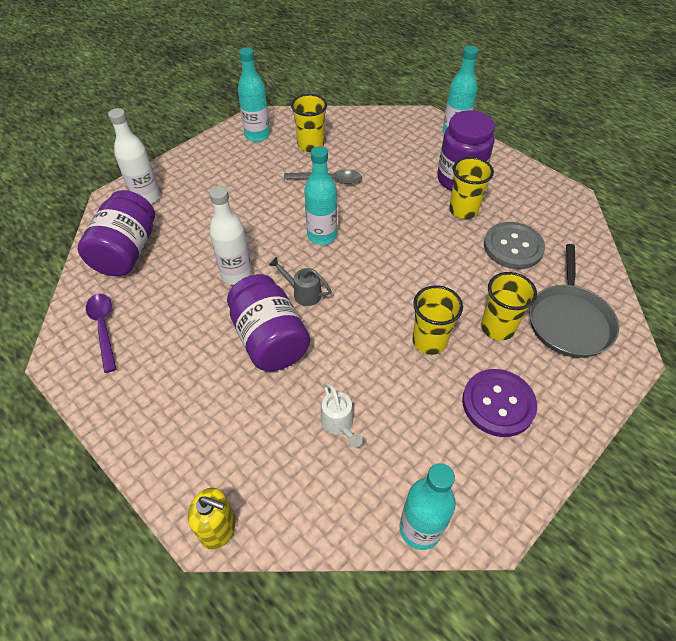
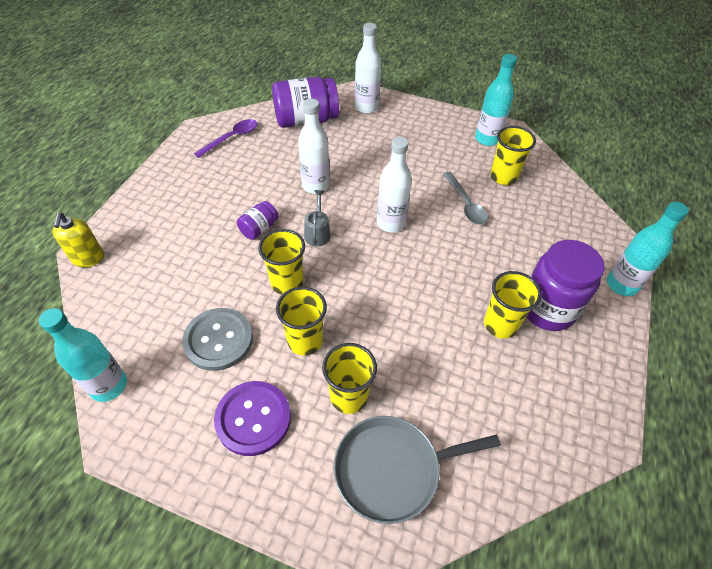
camera: 65 degrees right, 0 degrees up
(270, 339) = (259, 229): purple jar -> purple jar, size x0.50
(322, 236) = (391, 223): turquoise bottle -> white bottle
(339, 424) = (192, 300): white watering can -> none
(355, 336) = (287, 283): none -> yellow cup
(513, 247) = (474, 386): grey button -> grey button (218, 340)

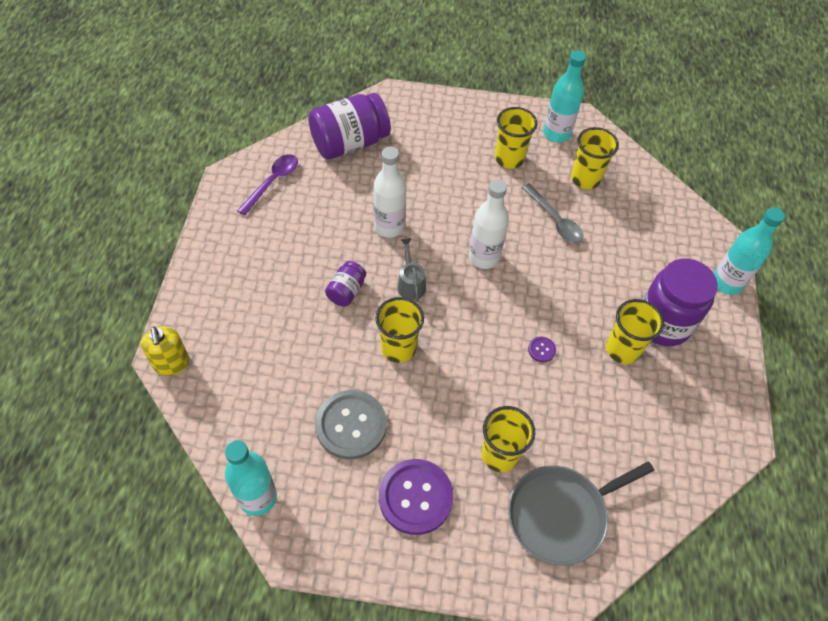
camera: 15 degrees left, 5 degrees up
(305, 341) = (438, 407): yellow cup -> yellow cup (509, 159)
(366, 107) = (413, 114): white bottle -> none
(420, 310) = (541, 350): none -> purple button

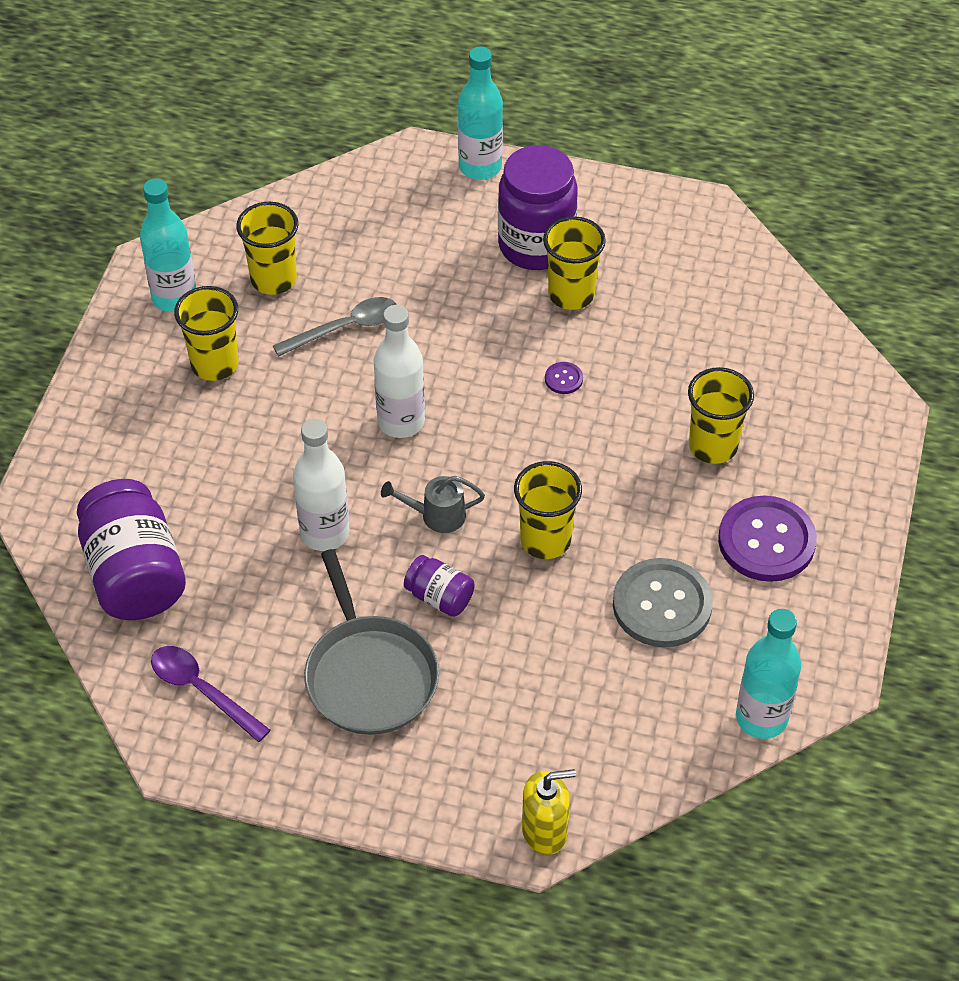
camera: 80 degrees left, 5 degrees down
(561, 514) = (793, 397): grey pan -> grey pan (369, 675)

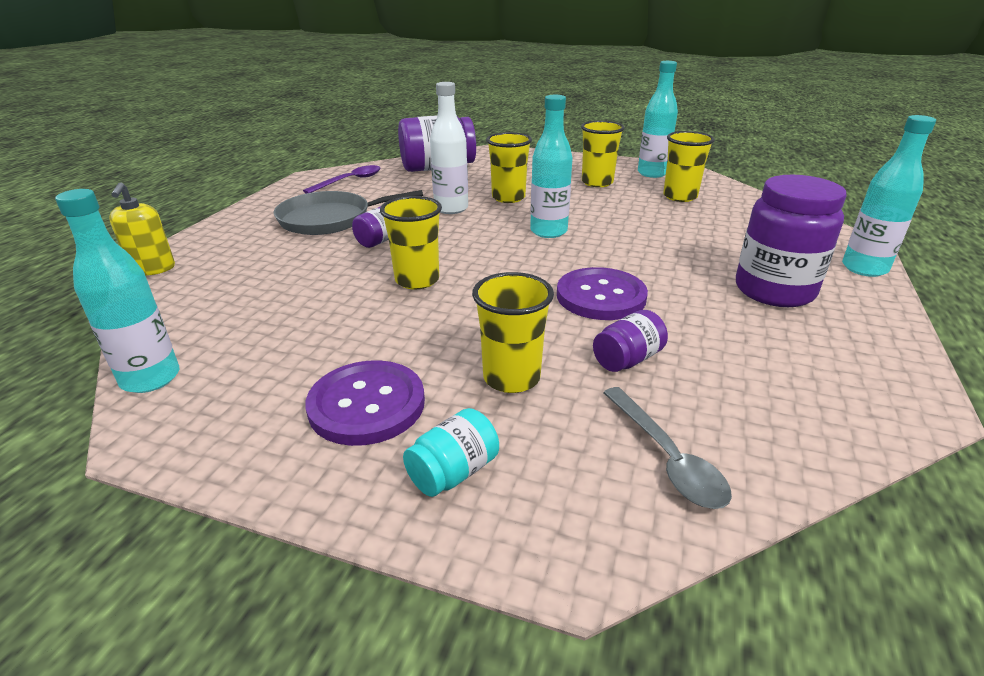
camera: 95 degrees right, 20 degrees down
(345, 328) = (639, 216): grey spoon -> grey spoon (666, 457)
(401, 421) = (548, 231): white bottle -> turquoise bottle
(436, 515) = (456, 241): grey watering can -> none
(563, 379) = (601, 296): purple button -> purple button, size x2.40
(571, 294) = (715, 305): yellow cup -> yellow cup (508, 198)
(662, 605) = (320, 331): grey button -> none
(673, 367) = (627, 359): none -> purple jar
(828, 474) = (453, 472): none -> turquoise jar

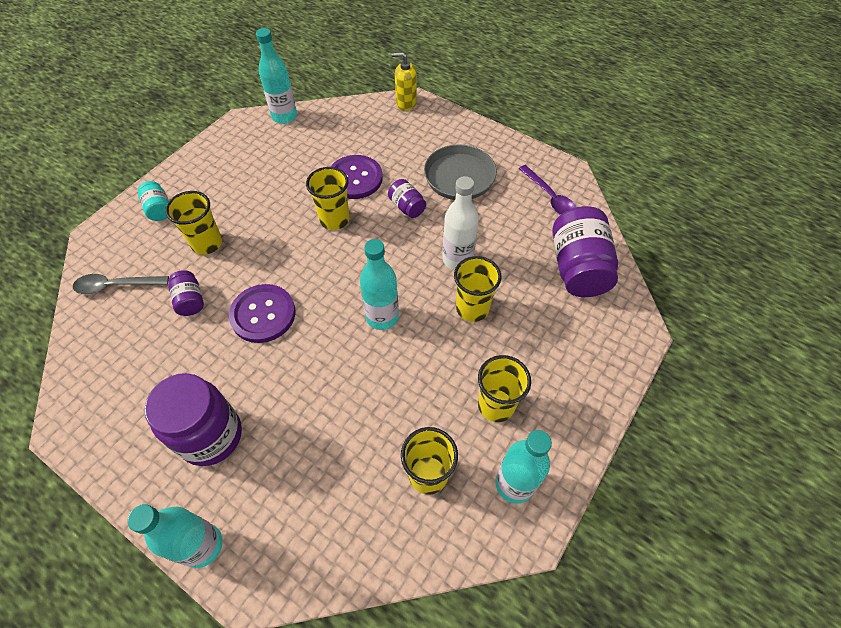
camera: 105 degrees right, 25 degrees up
(367, 405) = (220, 186): purple button -> purple button (355, 178)

